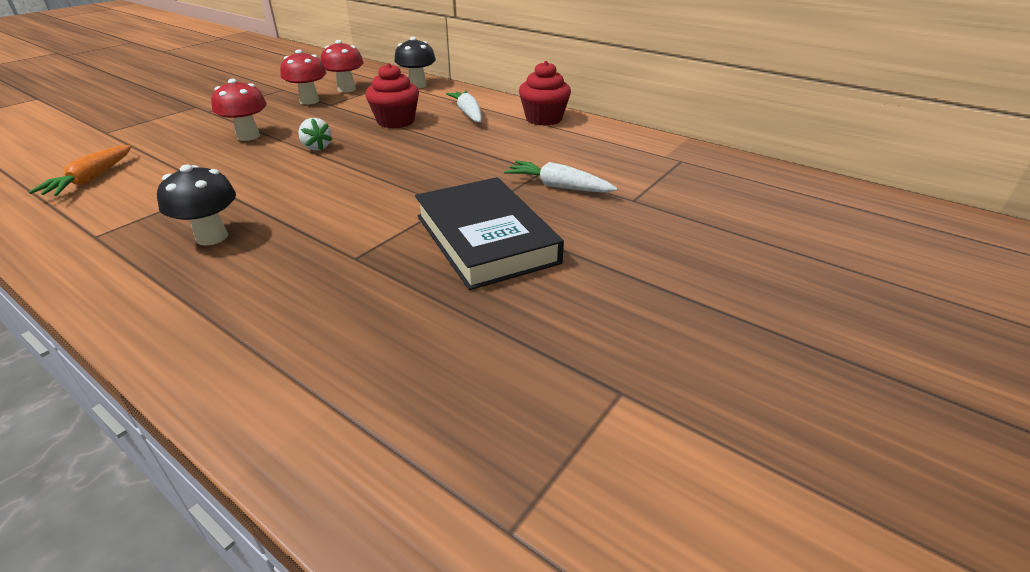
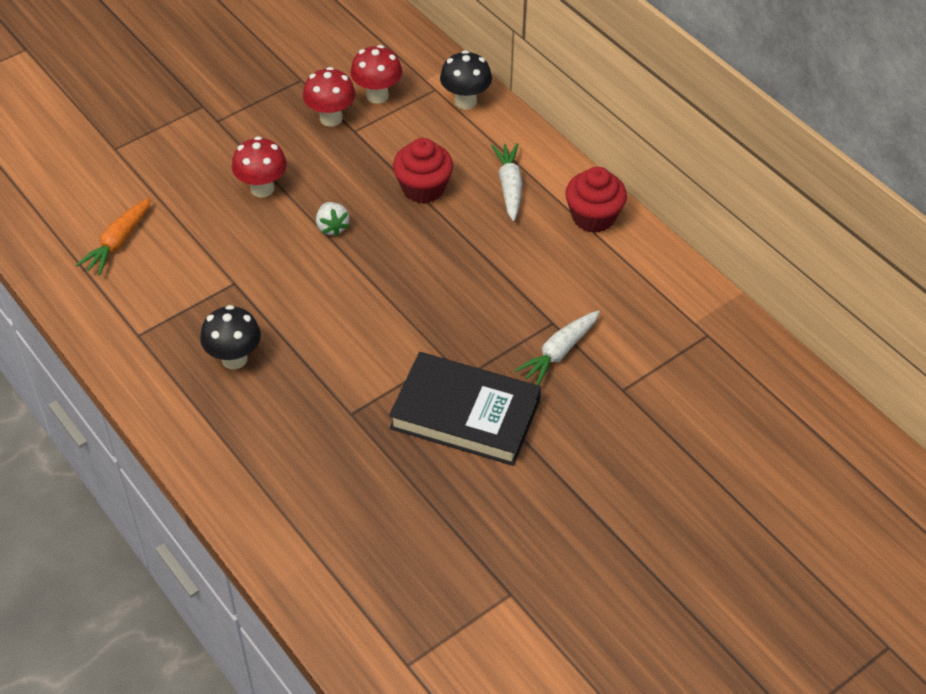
camera: 15 degrees right, 15 degrees up
(485, 239) = (465, 414): black book -> black book turned 60 degrees counterclockwise
(558, 187) = (559, 352): white carrot -> white carrot turned 90 degrees counterclockwise

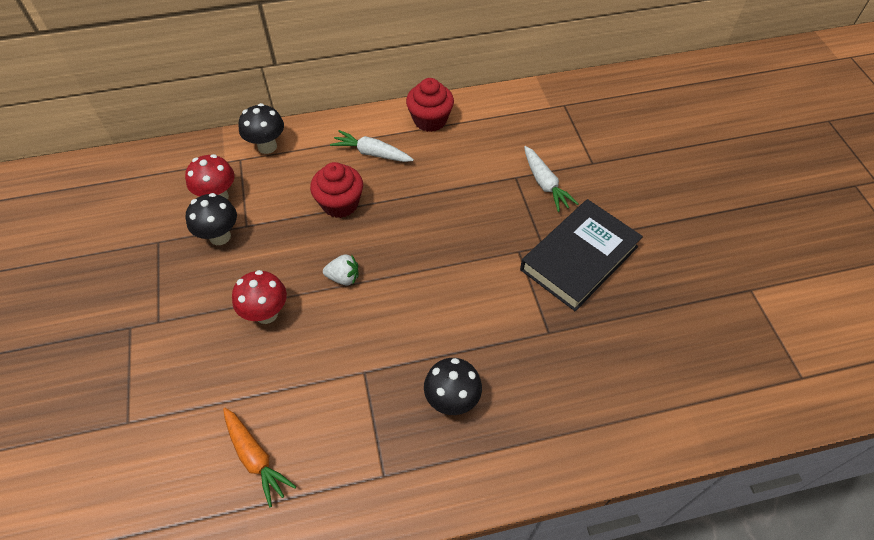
camera: 65 degrees left, 5 degrees up
(331, 118) = (220, 236): red mushroom -> black mushroom

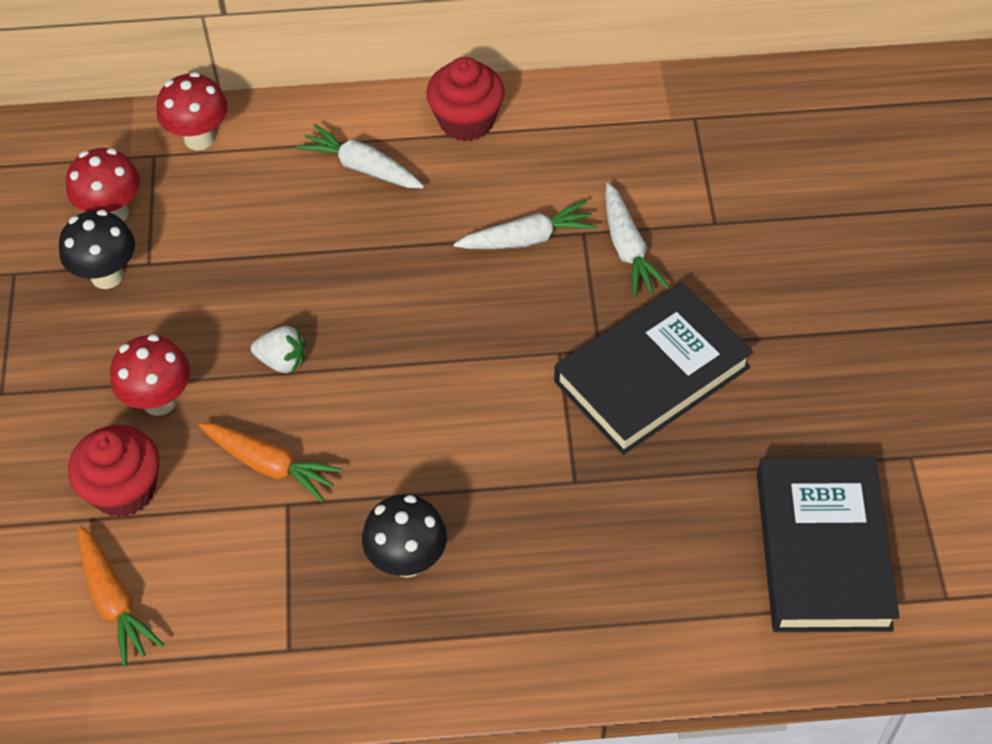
camera: 10 degrees right, 0 degrees up
(267, 146) = (199, 138): black mushroom -> red mushroom
(340, 204) = (297, 245): red cupcake -> red cupcake (124, 490)
(347, 347) = (270, 465): none -> orange carrot
(482, 184) = (527, 239): none -> white carrot
(716, 357) = (822, 550): none -> black book

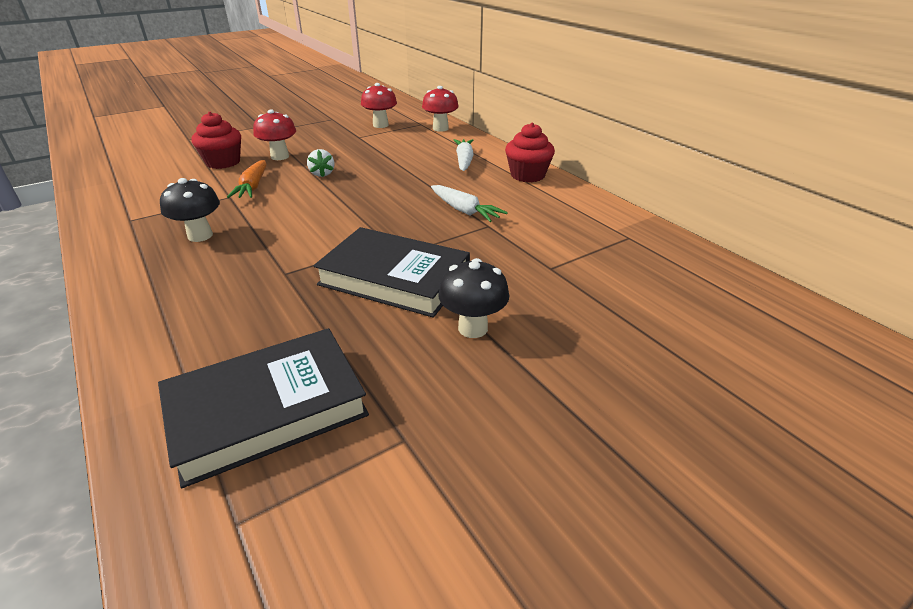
camera: 60 degrees right, 20 degrees down
(107, 275) = (345, 132): black mushroom -> black mushroom (473, 328)
(114, 601) = (155, 175): orange carrot -> none
(628, 249) = (492, 242): white carrot -> none

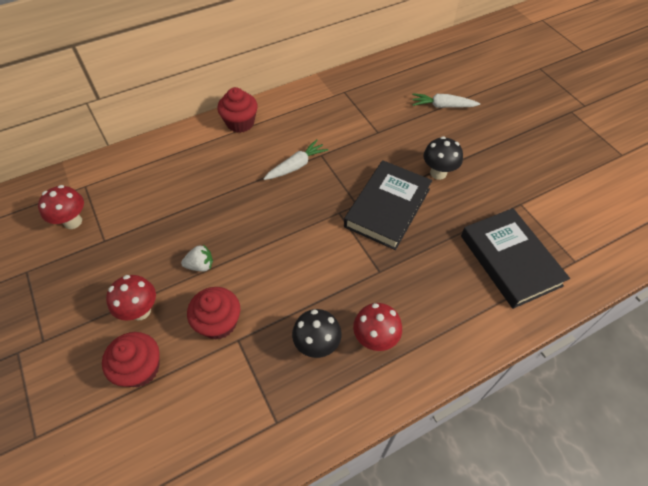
camera: 85 degrees left, 20 degrees up
(253, 187) = (218, 322): orange carrot -> red cupcake
(440, 128) = (106, 170): red mushroom -> red mushroom (375, 339)
(464, 161) = (199, 159): white carrot -> white carrot (443, 106)

